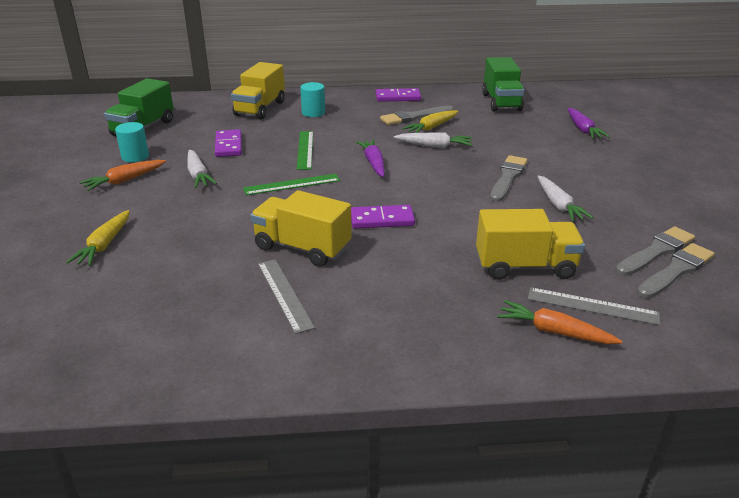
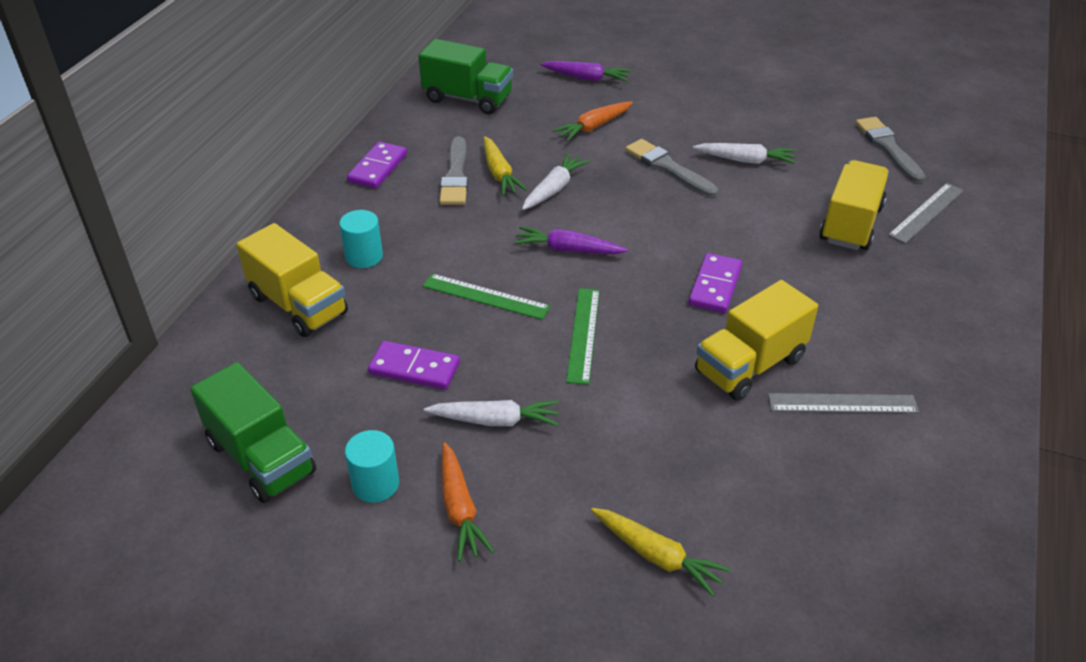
camera: 65 degrees left, 10 degrees up
(554, 332) = (958, 248): orange carrot -> orange carrot (594, 127)
(656, 251) = (854, 144): grey brush -> none

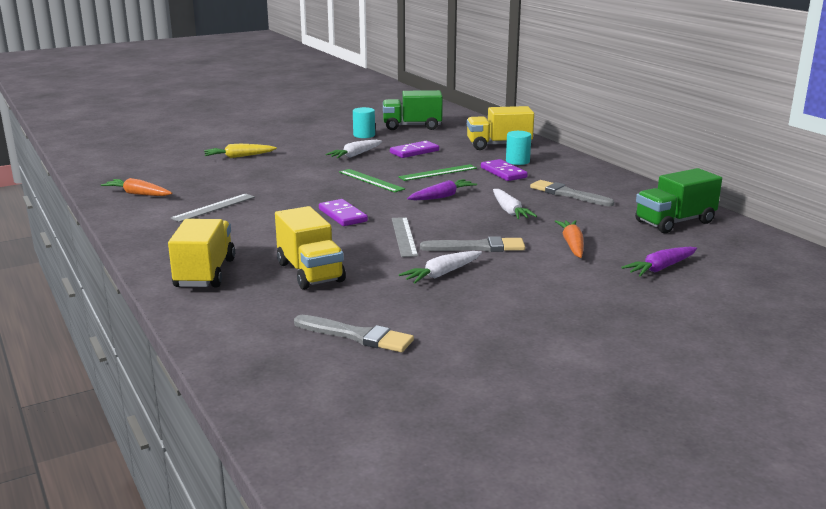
camera: 130 degrees right, 20 degrees down
(377, 168) = (607, 181): purple domino -> purple domino (503, 173)
(460, 508) = (326, 141): orange carrot -> orange carrot (138, 194)
(499, 173) = (552, 204): yellow carrot -> none
(750, 365) = (277, 201): yellow truck -> yellow truck (205, 273)
(926, 212) = (265, 303): grey ruler -> grey ruler (404, 236)

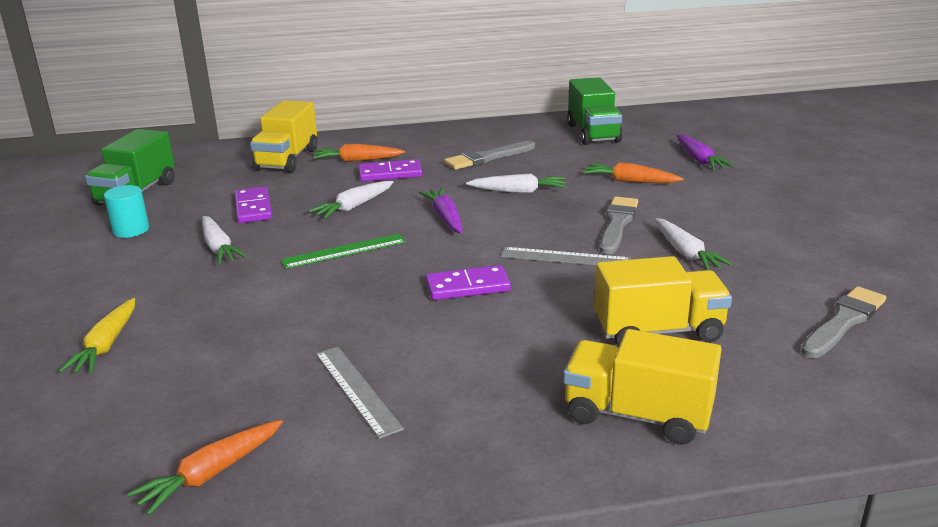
camera: 70 degrees left, 5 degrees up
(438, 172) = (354, 207): green ruler -> white carrot
(517, 161) = (357, 160): turquoise cylinder -> orange carrot

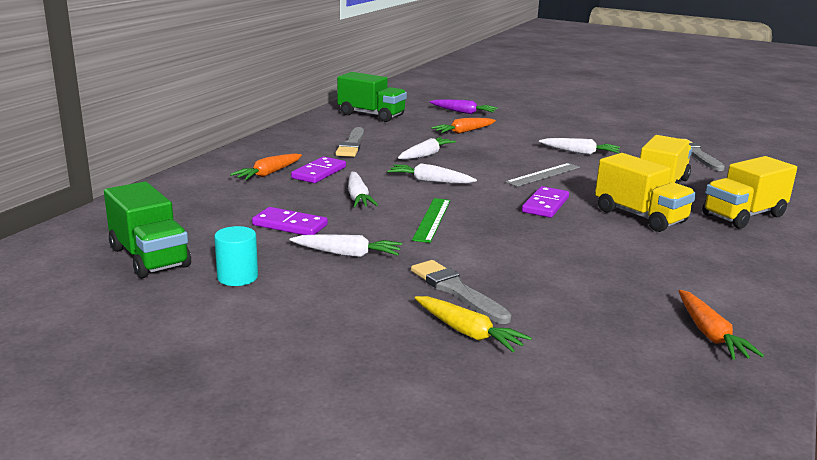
camera: 55 degrees left, 5 degrees down
(287, 159) = (209, 191): yellow truck -> yellow truck (640, 216)
(357, 390) = (645, 267): grey ruler -> none
(445, 218) = (430, 181): purple carrot -> white carrot
(617, 224) = (518, 152): grey brush -> grey brush (457, 291)

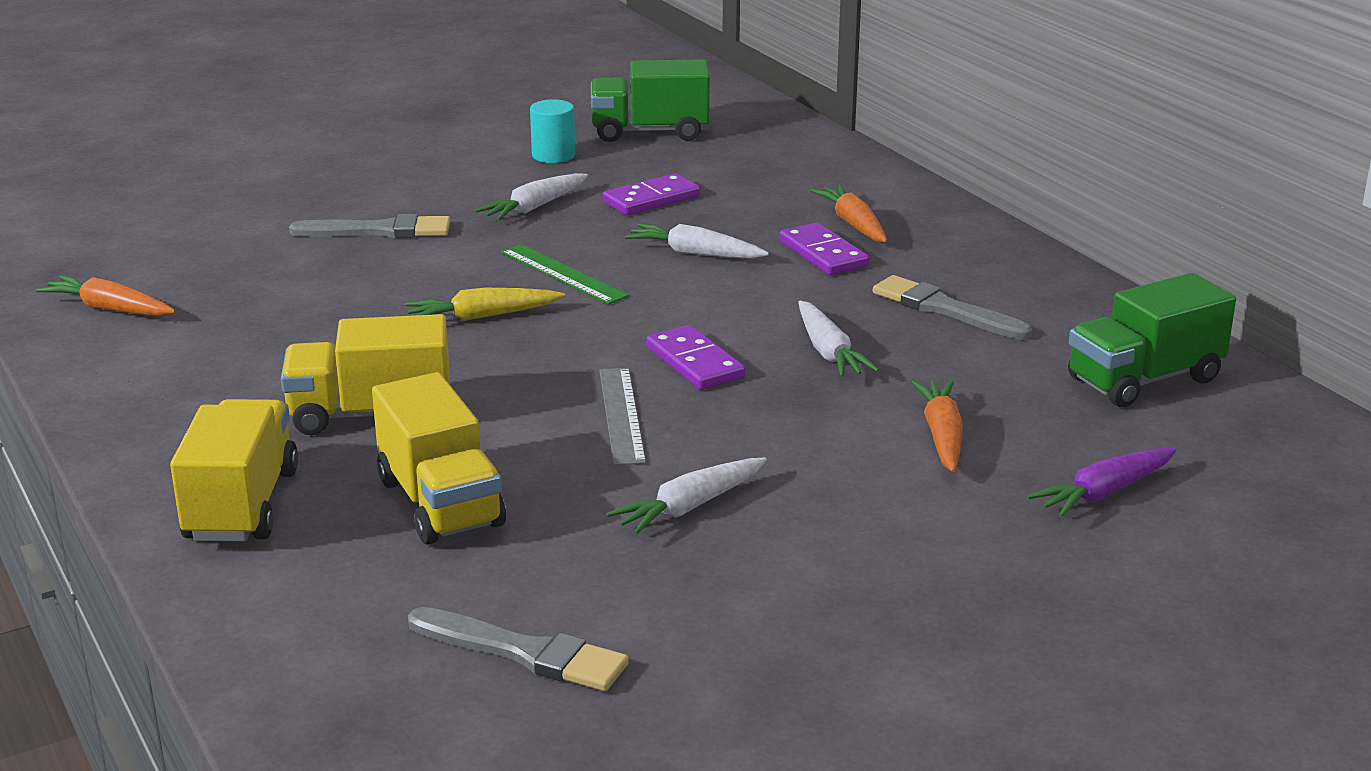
camera: 125 degrees right, 5 degrees up
(430, 181) = (699, 315): white carrot -> none
(468, 332) = (306, 212): yellow carrot -> yellow carrot (483, 316)
(545, 205) = (505, 363): purple domino -> purple domino (694, 363)

